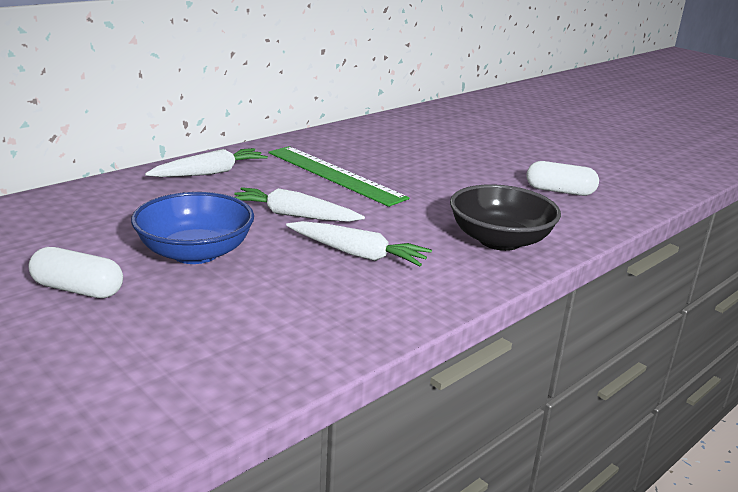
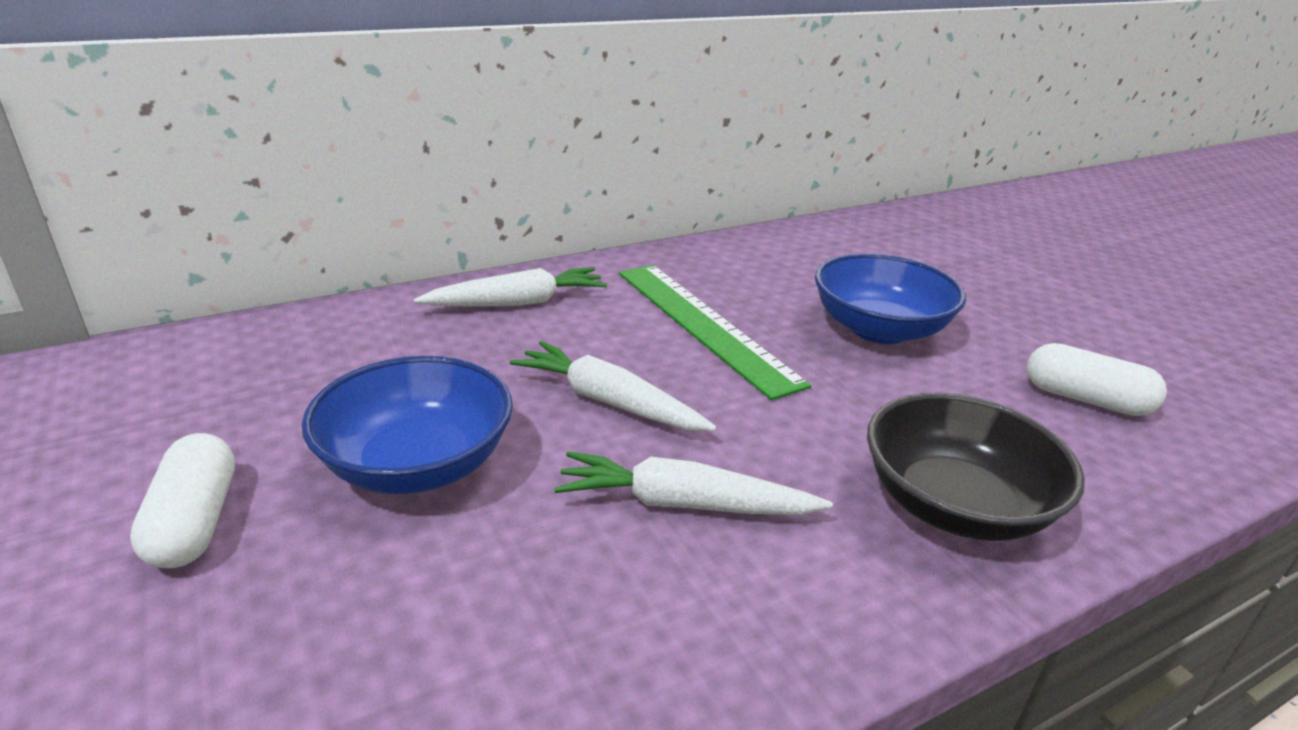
camera: 15 degrees right, 5 degrees up
(78, 289) = (194, 522): white capsule -> white capsule turned 45 degrees clockwise
(357, 254) = (684, 504): white carrot -> white carrot turned 150 degrees clockwise
(440, 169) = (879, 329): none -> blue bowl

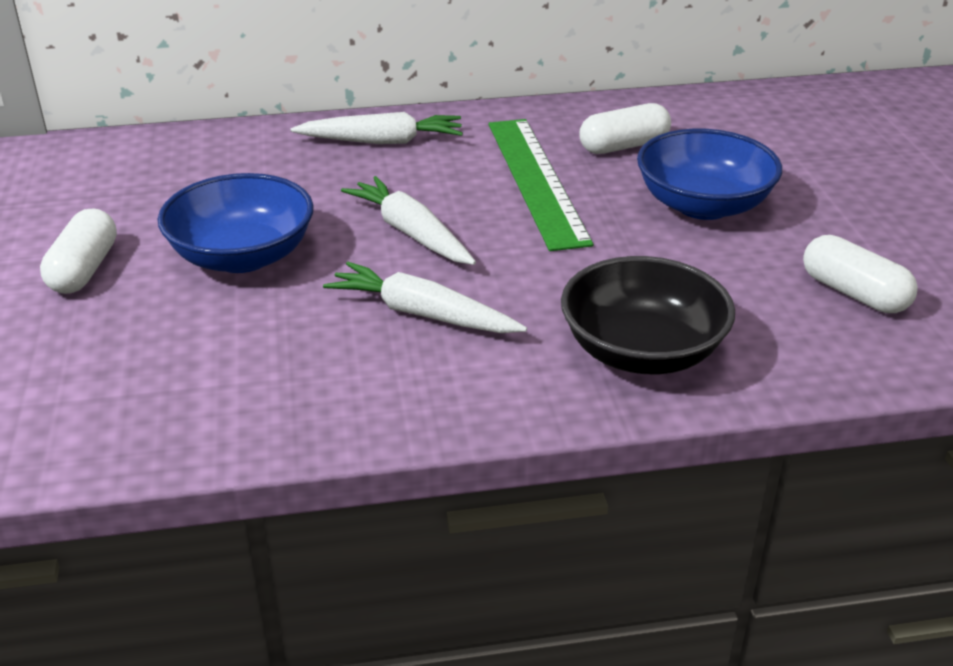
camera: 20 degrees right, 5 degrees up
(762, 281) = (624, 146): none -> white capsule

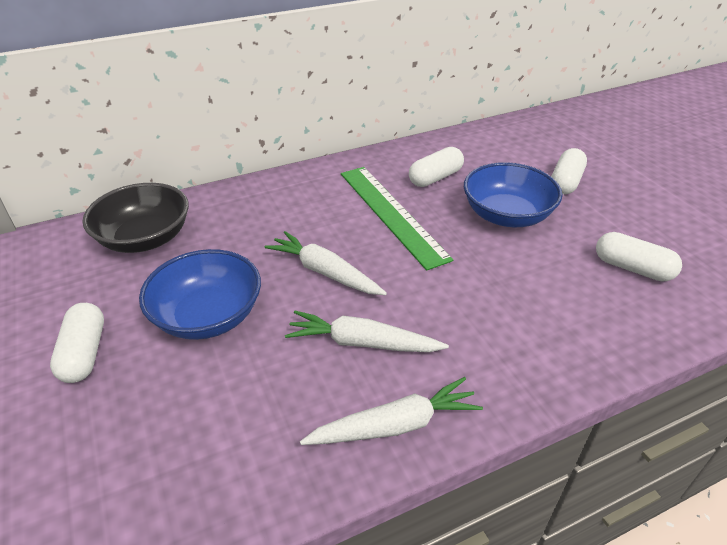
camera: 15 degrees left, 5 degrees up
(382, 141) = (274, 198): white carrot -> white carrot (395, 425)
(642, 351) = (527, 344): black bowl -> black bowl (145, 238)
(820, 177) = (565, 182): none -> white capsule

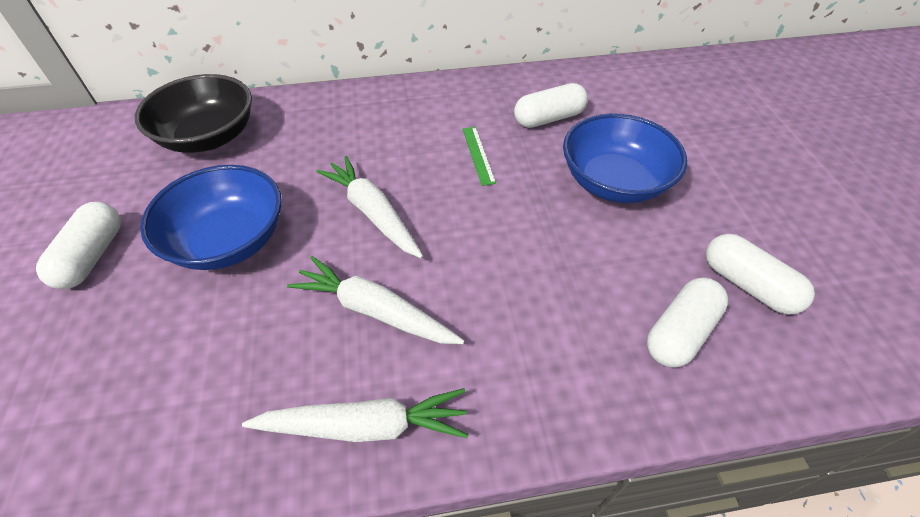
camera: 15 degrees right, 10 degrees up
(391, 214) = (478, 155): green ruler -> green ruler, size x0.42
(565, 182) = (707, 151): white capsule -> white capsule (680, 332)

